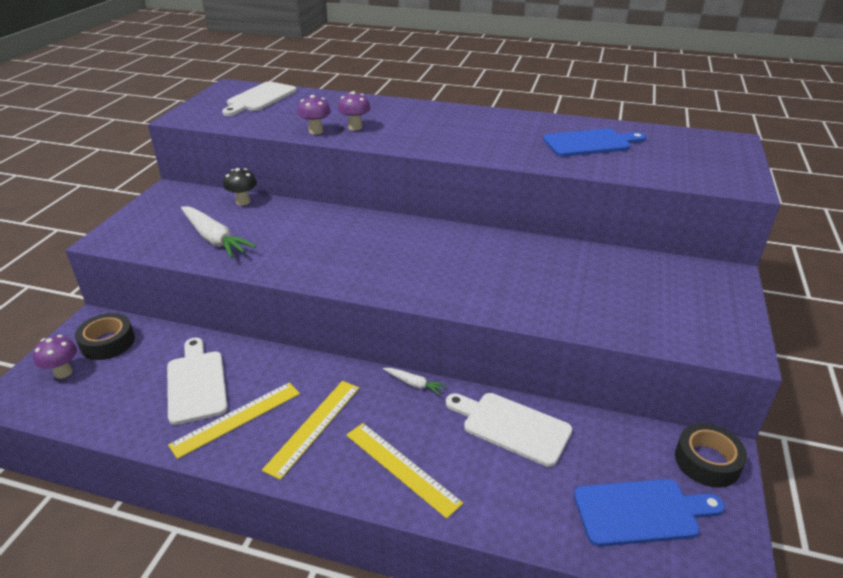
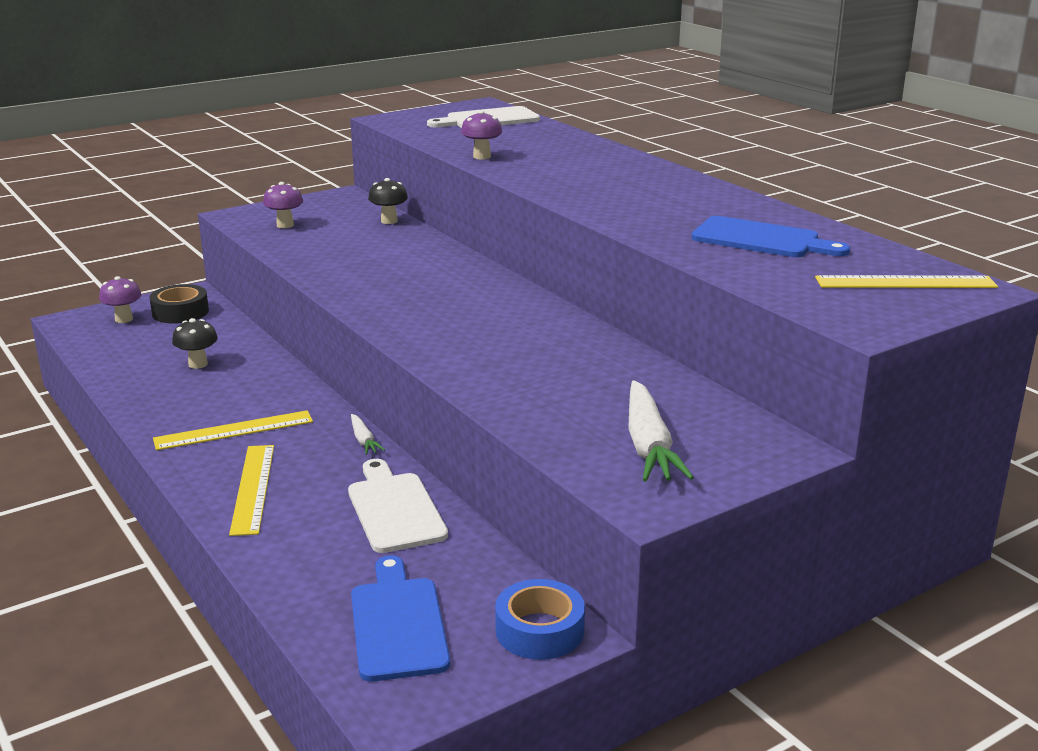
camera: 40 degrees right, 10 degrees down
(196, 383) = (198, 364): white cutting board -> black mushroom
(214, 239) = (315, 240): white carrot -> white carrot (648, 445)
(237, 419) = (189, 399): yellow ruler -> yellow ruler (905, 282)
(355, 127) = (527, 162): purple mushroom -> purple mushroom (285, 225)
(641, 512) = (398, 623): blue cutting board -> blue cutting board turned 135 degrees counterclockwise
(707, 461) = (539, 630): black tape -> blue tape

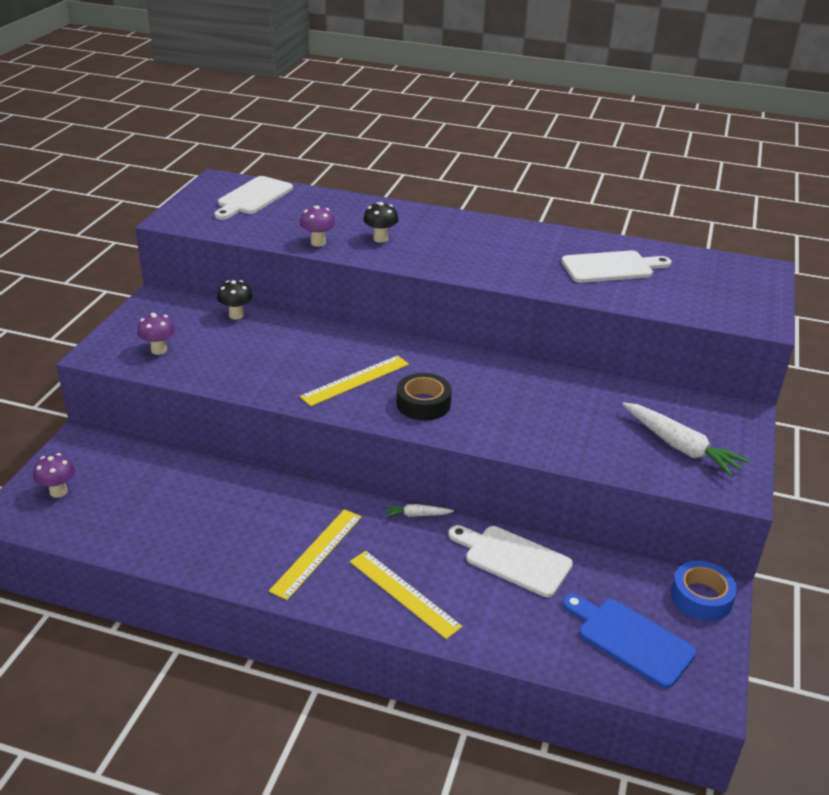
camera: 40 degrees left, 10 degrees up
(180, 312) = (99, 462): black tape -> black tape (423, 404)
(198, 364) = (196, 507): black mushroom -> black mushroom (380, 239)
(364, 440) = (417, 515): white carrot -> white carrot turned 150 degrees clockwise
(761, 239) = (611, 267): blue cutting board -> white cutting board
(905, 282) = (728, 277): yellow ruler -> yellow ruler (355, 380)

